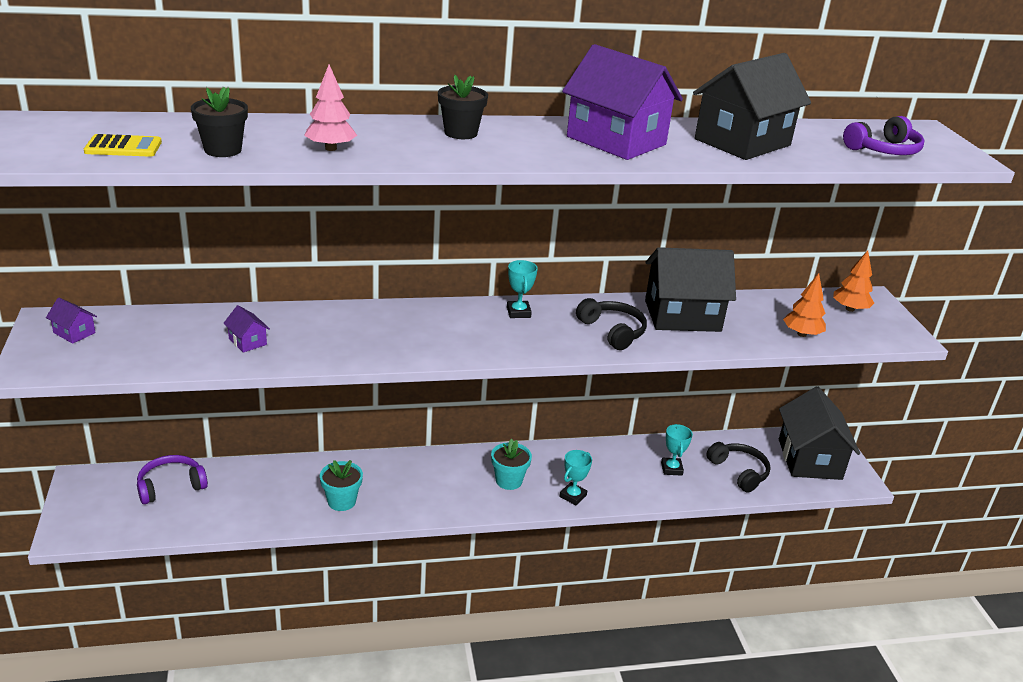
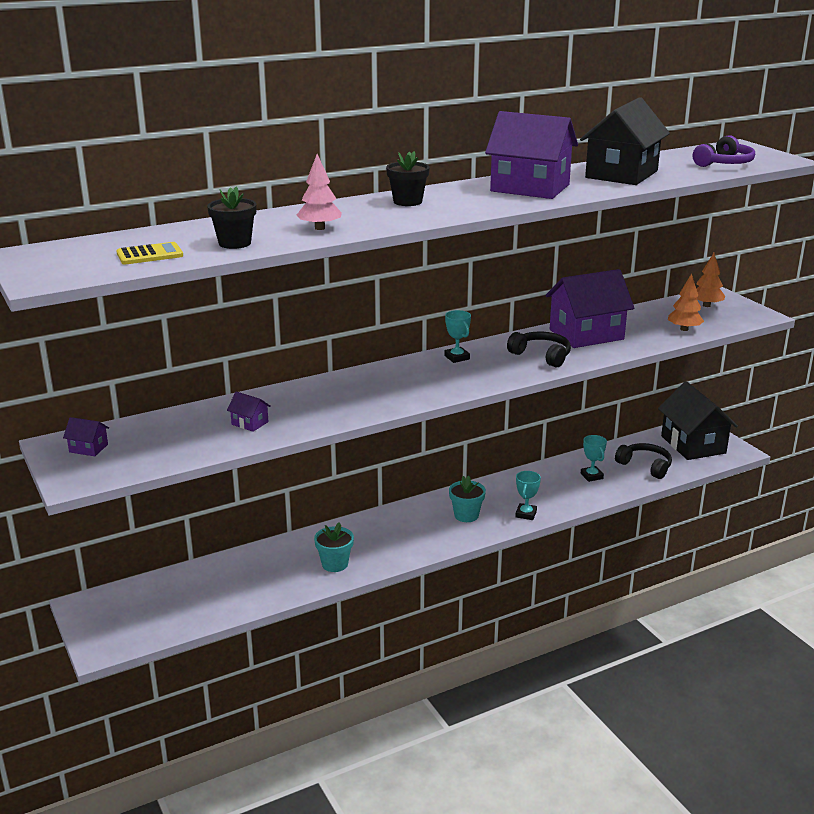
camera: 15 degrees left, 5 degrees down
(171, 486) = (172, 589): purple headphones -> none
(682, 316) = (586, 334): black house -> purple house

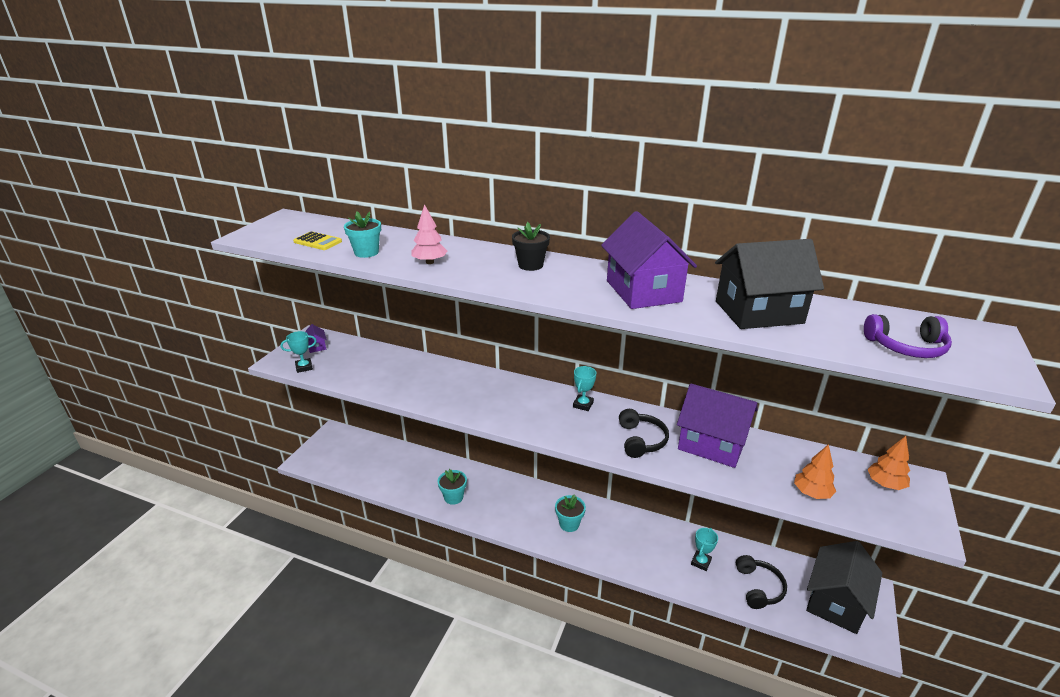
camera: 50 degrees right, 5 degrees up
(235, 243) = (366, 252): black flower pot -> turquoise flower pot
(250, 423) = (395, 377): purple house -> none
(526, 514) = (606, 554): turquoise trophy -> turquoise trophy (304, 367)

